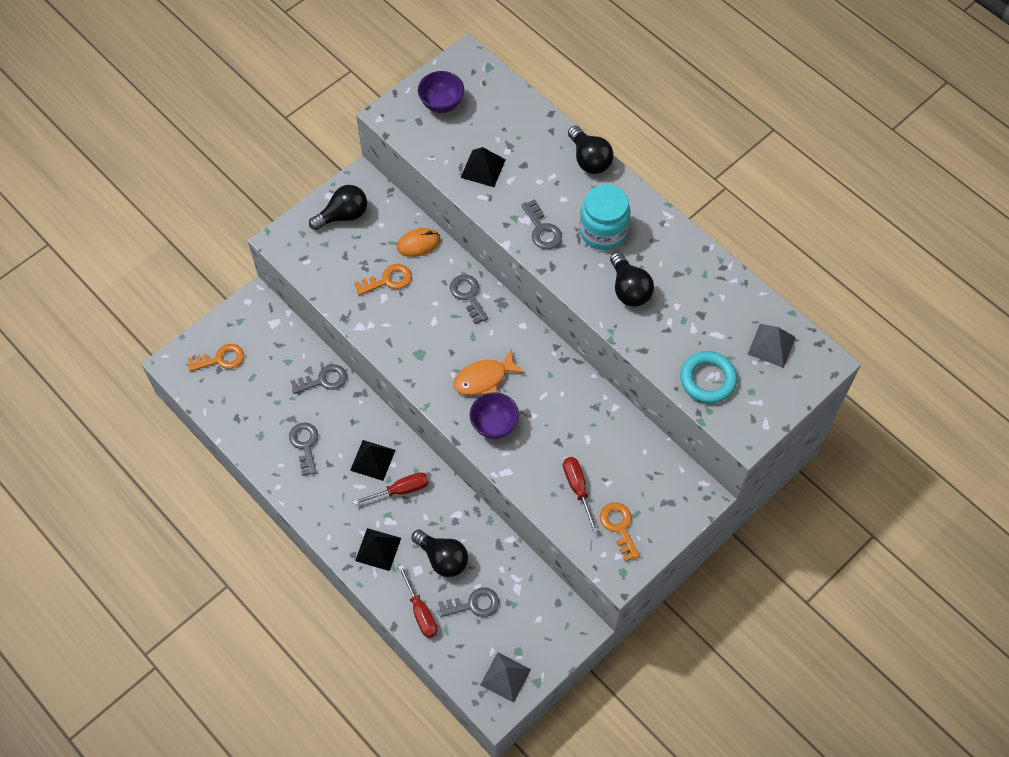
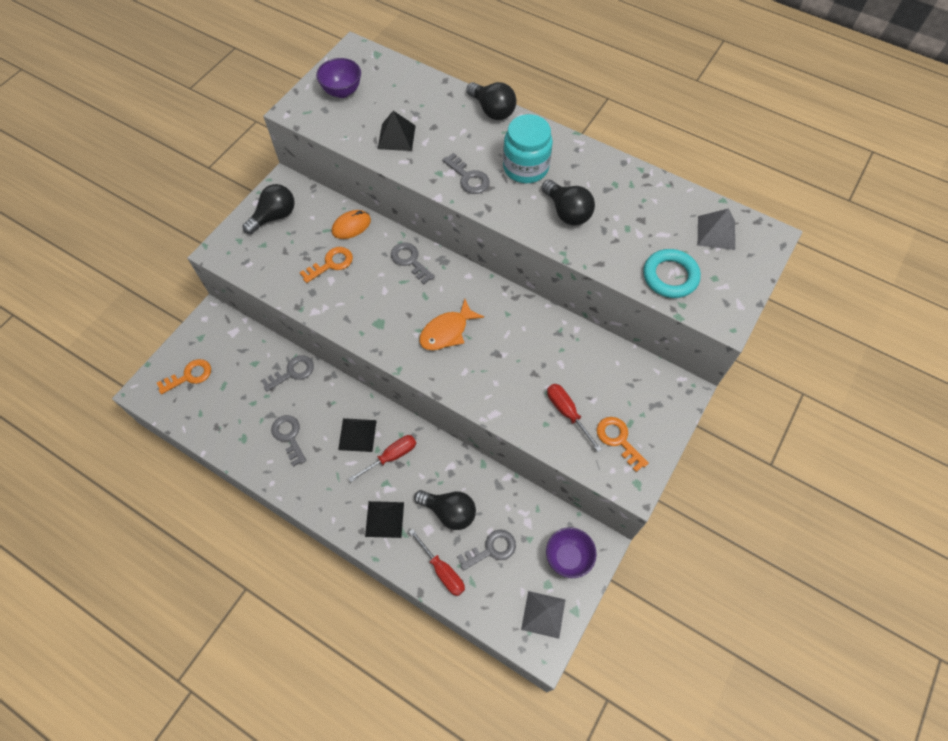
camera: 15 degrees left, 0 degrees up
(494, 425) = (469, 372): purple bowl -> purple bowl (568, 557)

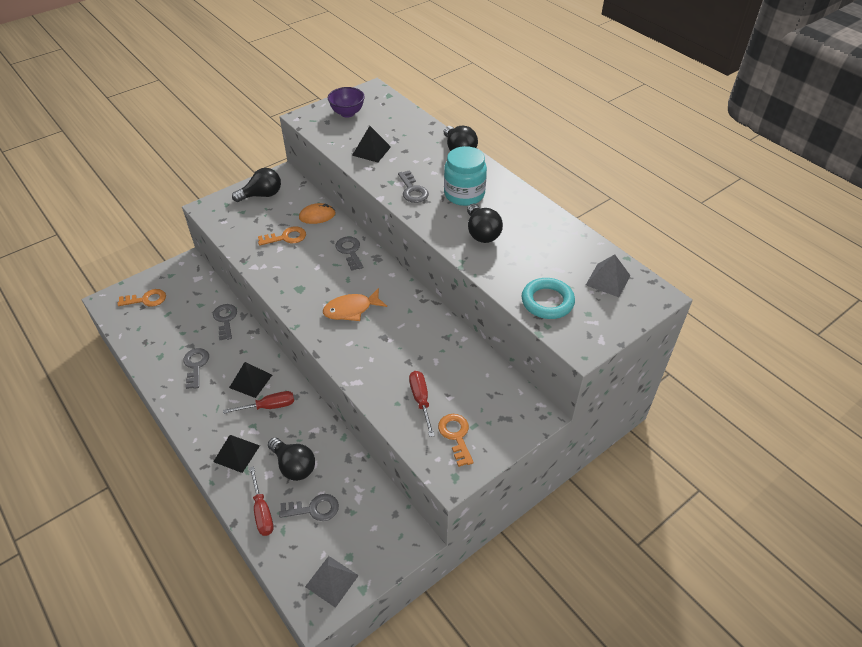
camera: 20 degrees right, 15 degrees down
(292, 372) = (225, 319): grey key -> grey key turned 90 degrees counterclockwise
(568, 557) = (379, 540): purple bowl -> none

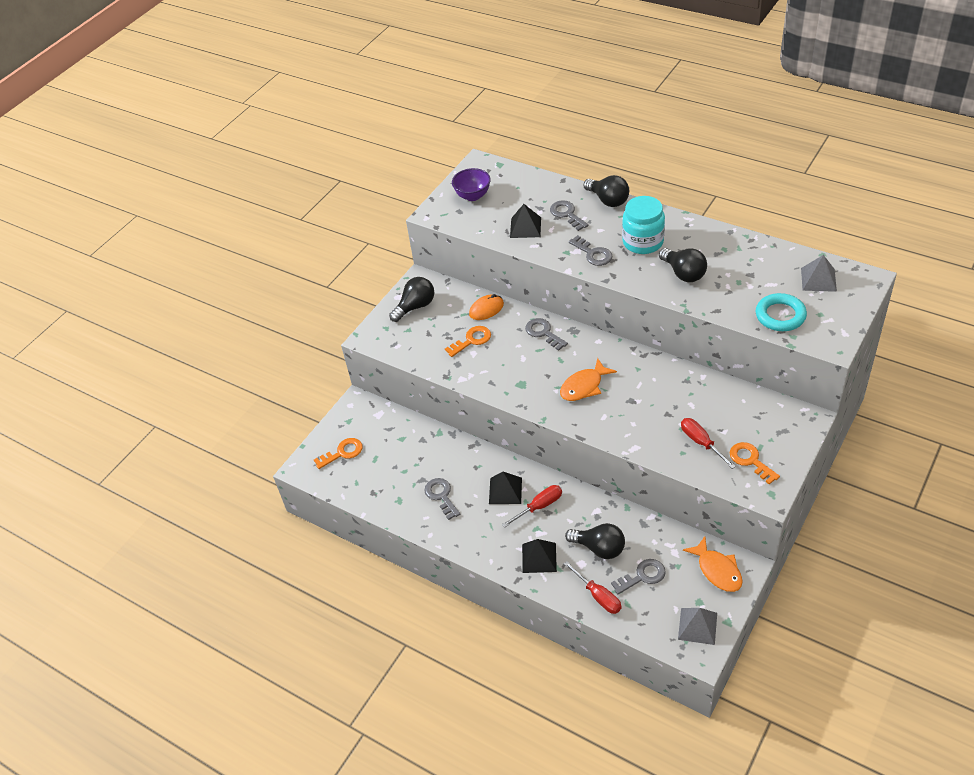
camera: 15 degrees left, 0 degrees up
(225, 319) = (438, 443): grey key -> grey key (567, 214)
(386, 532) = (717, 570): none -> orange fish

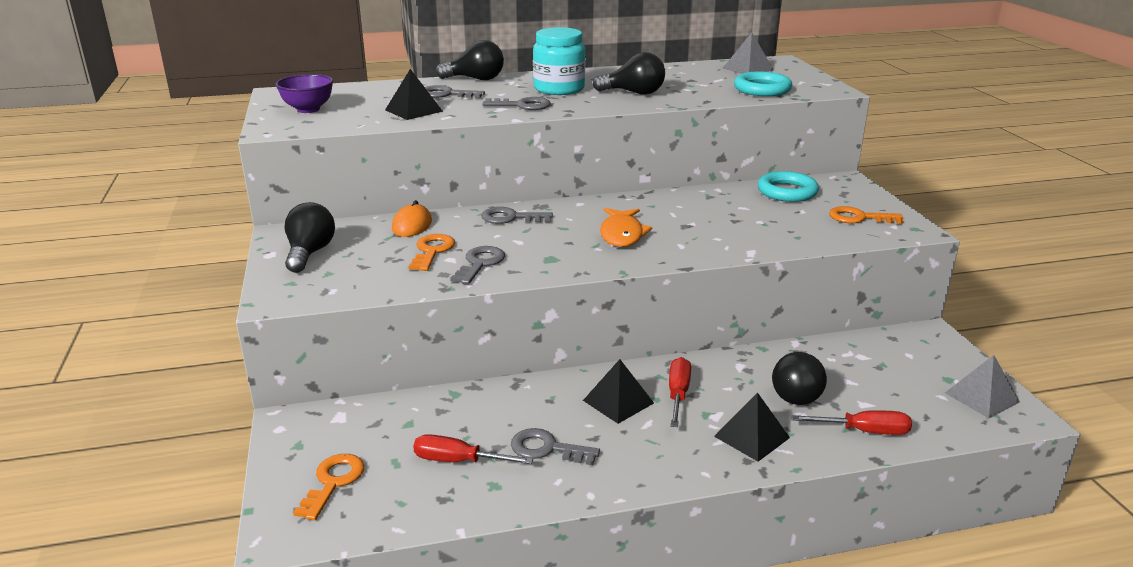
camera: 50 degrees left, 20 degrees down
(599, 548) = (795, 392): black light bulb -> black light bulb turned 120 degrees clockwise
(642, 576) = (870, 390): grey key -> grey key (480, 264)
(701, 443) = (799, 224): red screwdriver -> red screwdriver (459, 461)
(717, 570) = (917, 348): orange fish -> none
(744, 406) = (787, 192): none -> turquoise ring

